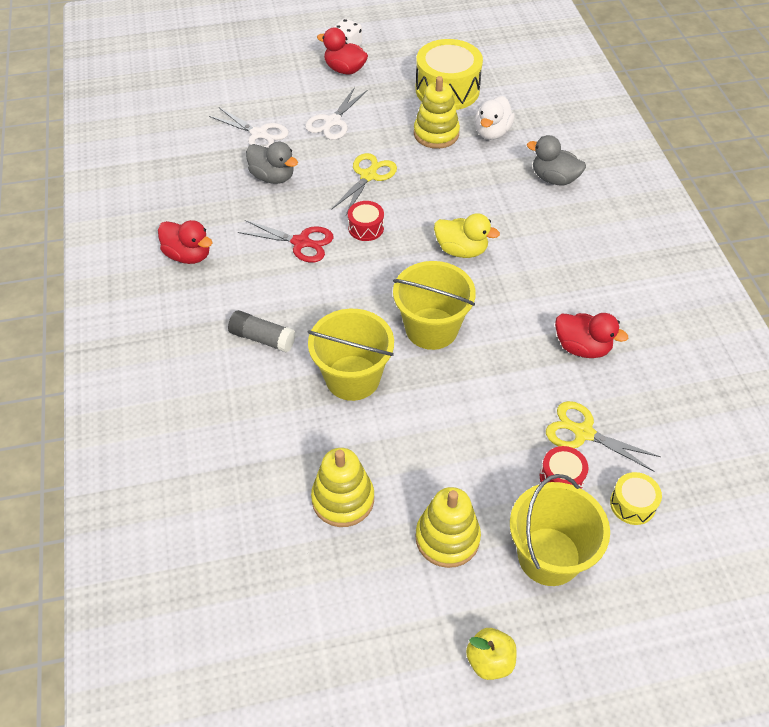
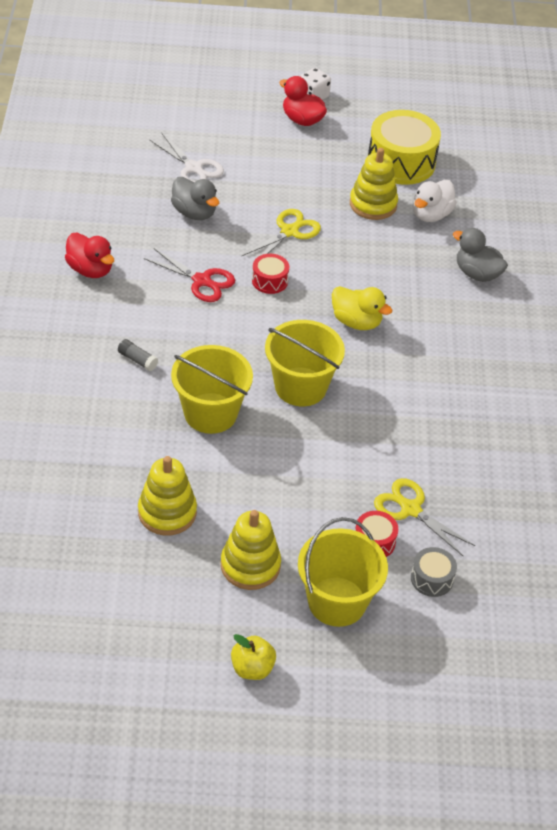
camera: 10 degrees right, 5 degrees down
(262, 338) = (137, 360): grey glue stick -> grey glue stick, size x0.66
(332, 121) = (272, 170): white scissors -> none
(582, 347) = (440, 436): red duck -> none
(632, 504) = (432, 578): yellow drum -> grey drum

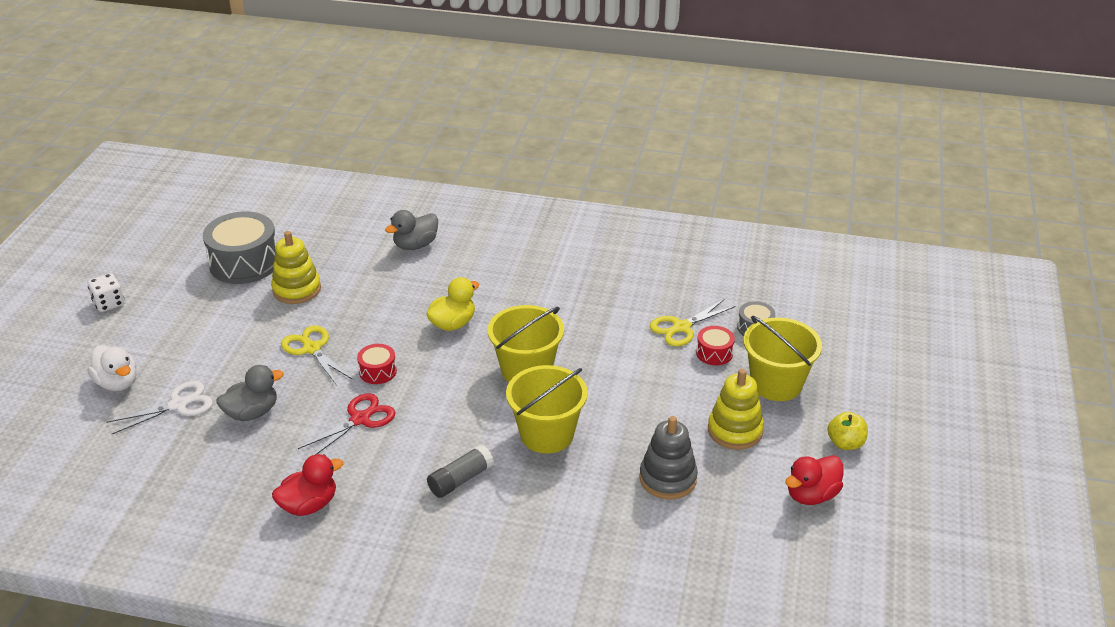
camera: 75 degrees left, 10 degrees down
(137, 360) = (460, 480): grey glue stick -> grey glue stick, size x1.52
(167, 512) = (668, 479): yellow stacking toy -> grey stacking toy
(302, 120) = (143, 316): red duck -> red duck (811, 495)
(401, 162) = (244, 263): yellow drum -> grey drum
(431, 215) = (327, 257): white duck -> white duck (117, 383)

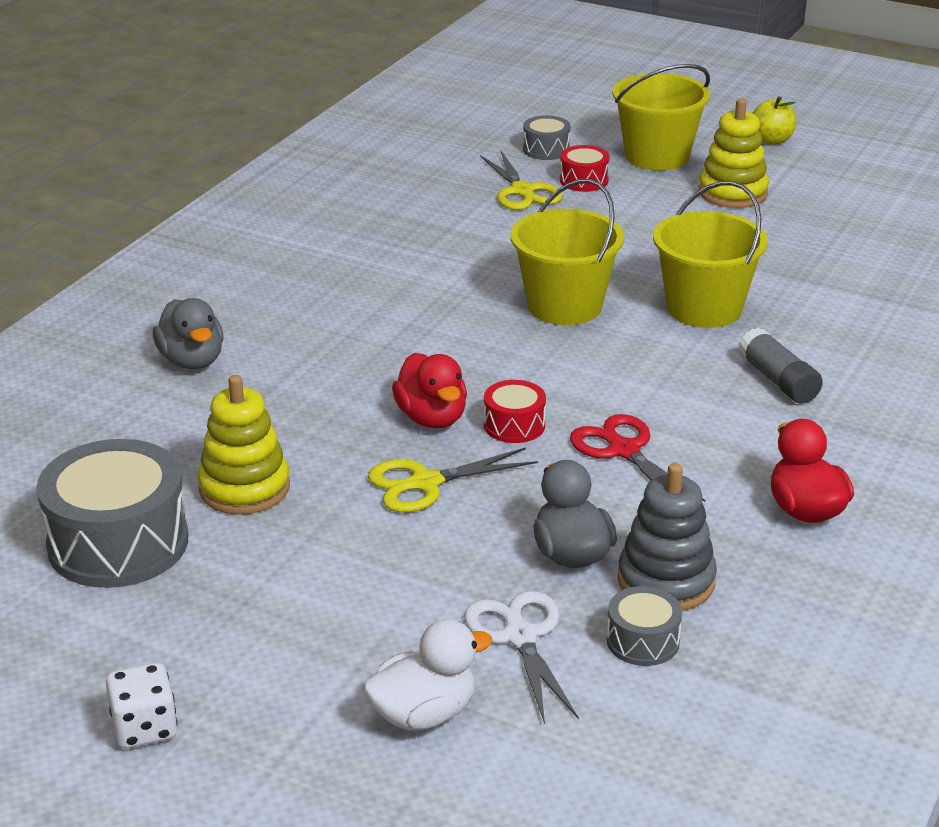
camera: 75 degrees left, 5 degrees down
(176, 450) = (642, 641): none -> grey drum
(453, 324) = (427, 350): yellow duck -> none
(668, 479) = (807, 244): grey stacking toy -> grey stacking toy (666, 581)
(811, 495) = (850, 172): red duck -> red duck (432, 418)

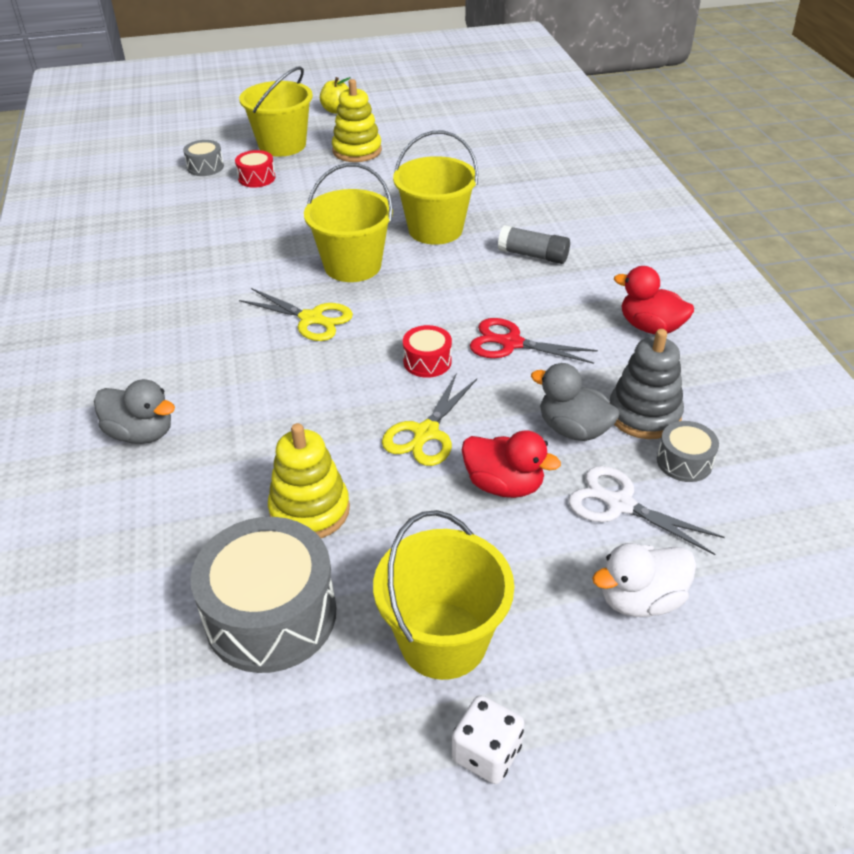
camera: 40 degrees left, 10 degrees up
(218, 638) = (443, 640): none -> yellow bucket
(424, 714) = (640, 599): white duck -> white duck turned 135 degrees counterclockwise
(432, 418) = (370, 385): red duck -> red duck (504, 485)
(522, 191) = (225, 201): yellow scissors -> yellow scissors (311, 319)

